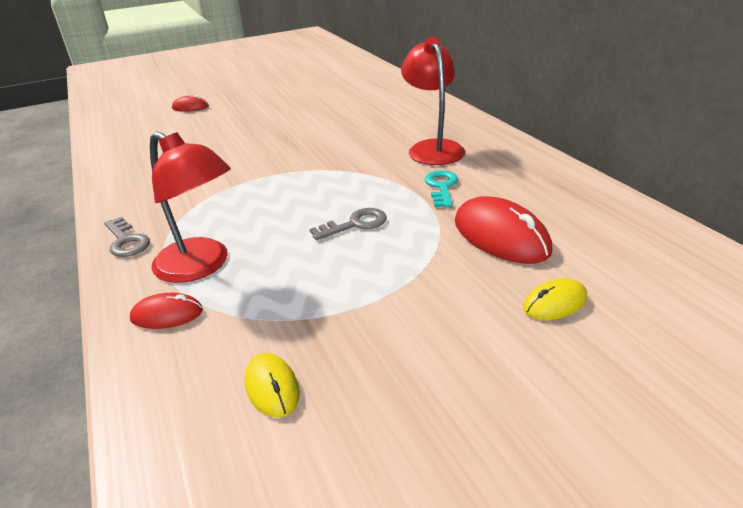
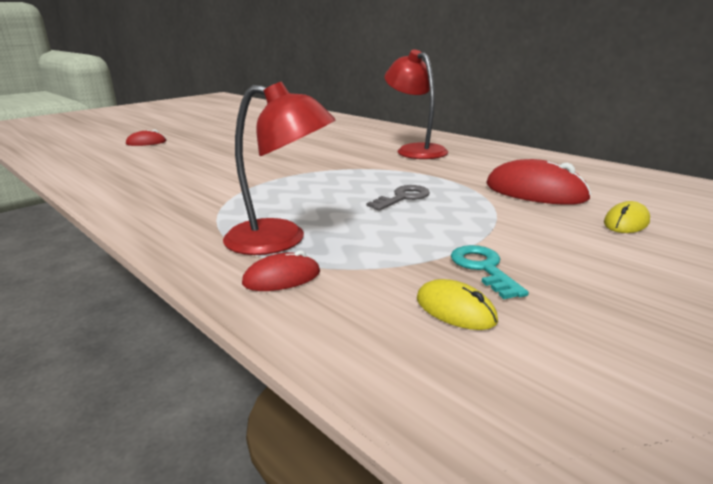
camera: 20 degrees left, 10 degrees down
(126, 241) = (173, 233): grey key -> none
(441, 187) = (451, 170): turquoise key -> turquoise key (483, 268)

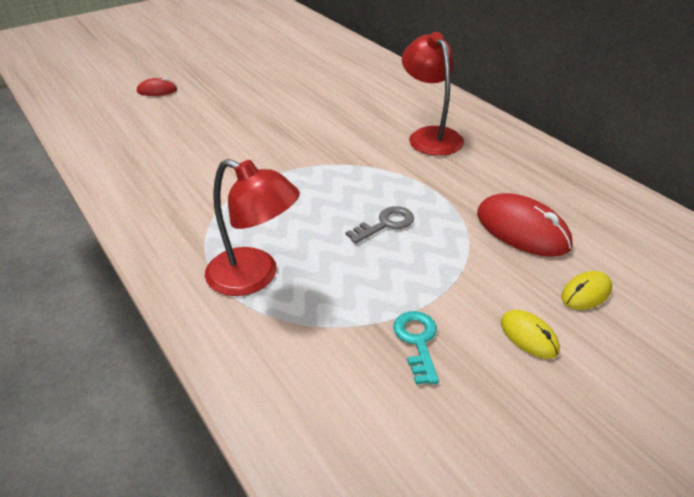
camera: 10 degrees right, 15 degrees up
(282, 278) = (244, 329): red mouse -> none
(455, 310) = (372, 390): yellow mouse -> yellow mouse (529, 336)

